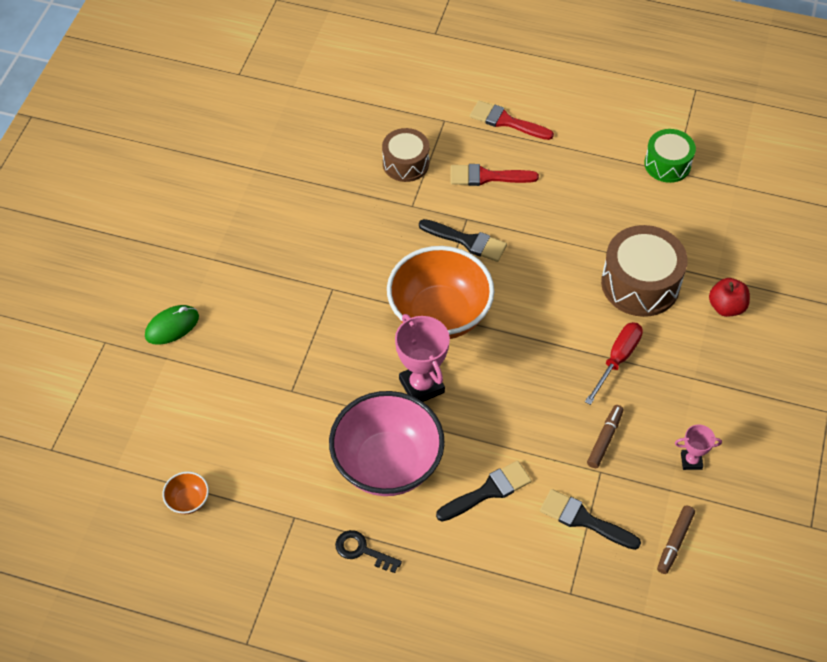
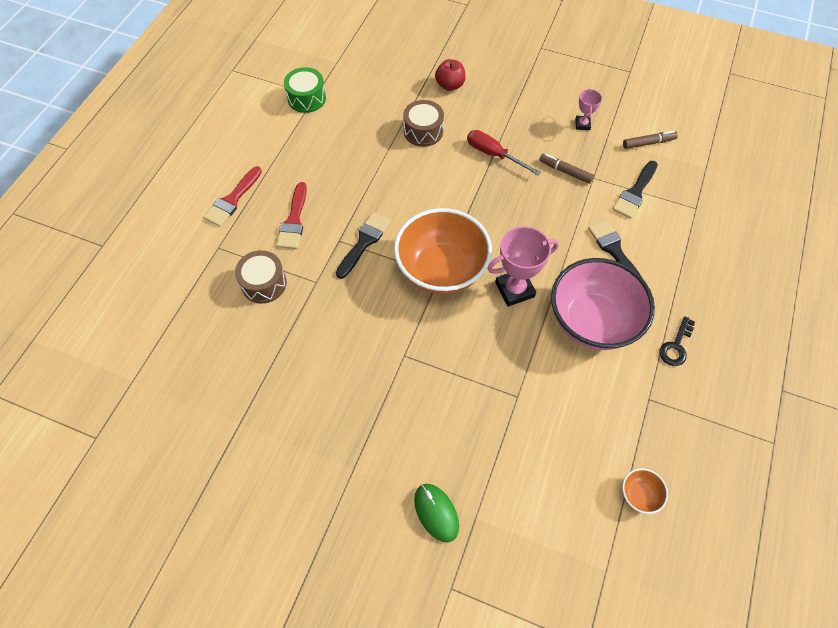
camera: 85 degrees left, 5 degrees up
(640, 284) = (423, 131): brown drum -> brown drum, size x0.63
(674, 542) = (648, 143): brown marker -> brown marker turned 45 degrees counterclockwise

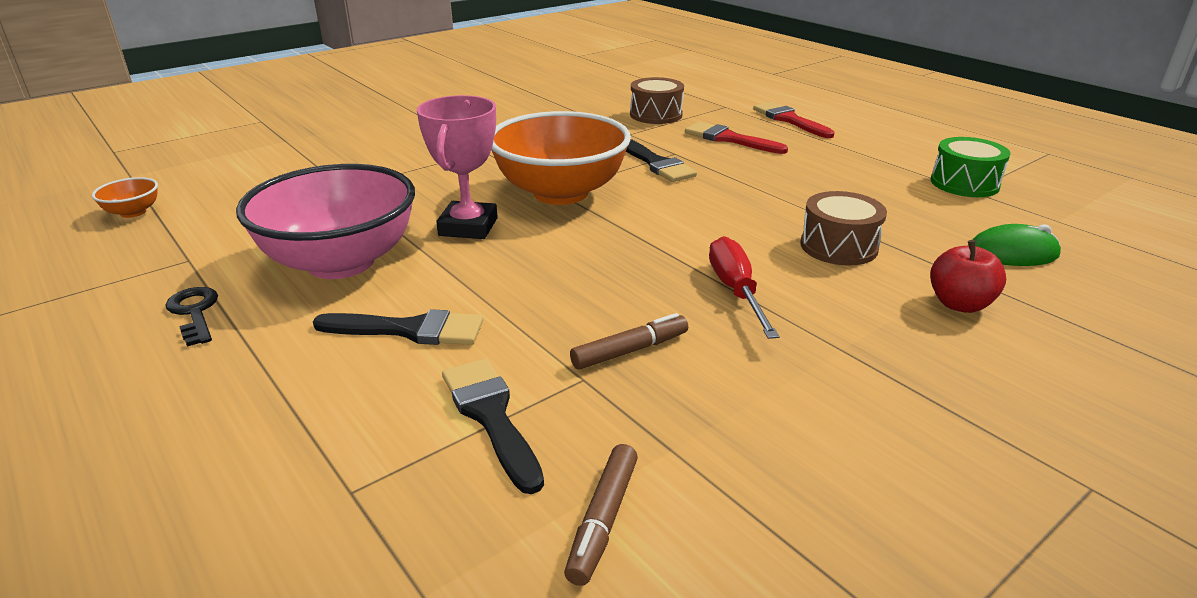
camera: 120 degrees right, 30 degrees down
(436, 512) = (320, 129): green mouse -> green mouse (1012, 253)
(493, 154) = (736, 291): red screwdriver -> red screwdriver turned 75 degrees counterclockwise
(582, 124) = (745, 431): pink trophy -> none

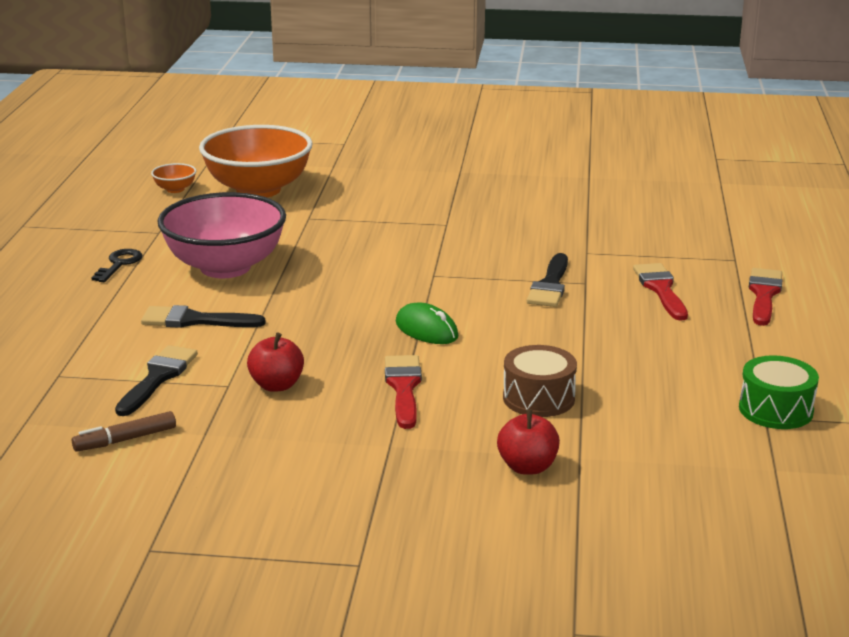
camera: 45 degrees right, 5 degrees down
(410, 330) = (195, 320): black brush -> black brush turned 135 degrees clockwise
(468, 227) = (330, 276): pink trophy -> none
(560, 193) = (433, 278): orange bowl -> orange bowl (258, 190)
(630, 350) = (276, 385): brown marker -> red apple
(656, 115) = (649, 244): brown drum -> none
(736, 291) = (403, 388): red screwdriver -> red brush
(1012, 253) = (660, 465): green mouse -> green mouse (426, 330)

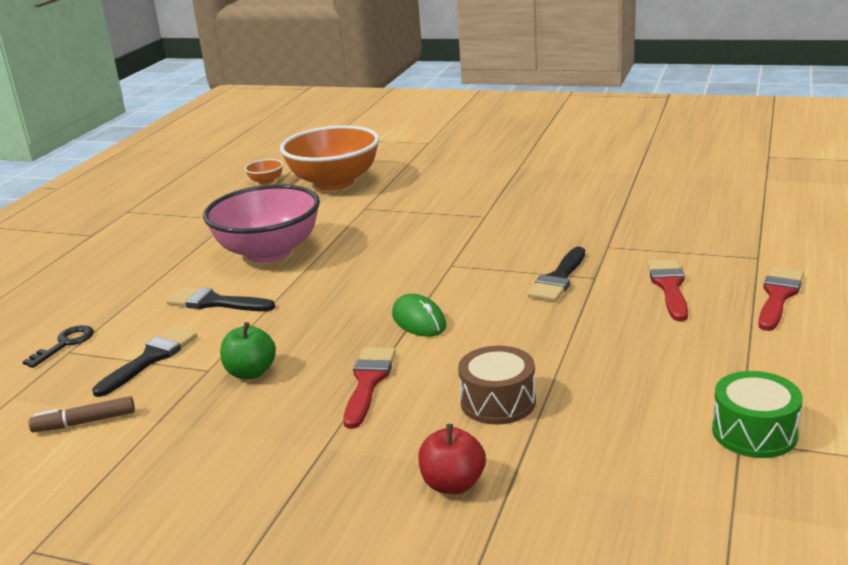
camera: 15 degrees right, 0 degrees up
(119, 264) = (182, 247): black key -> black key (65, 344)
(276, 385) = (251, 372): red apple -> green apple

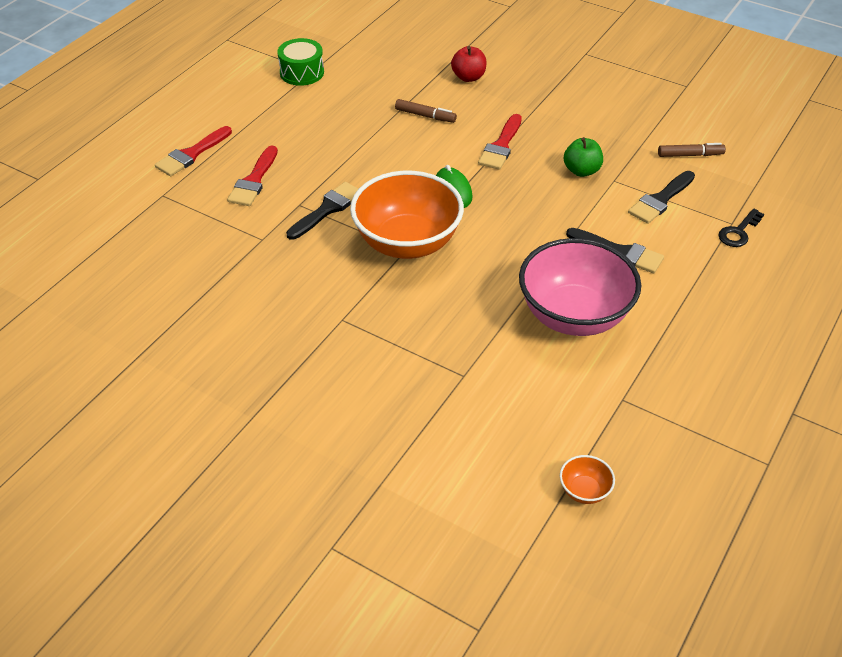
camera: 170 degrees left, 20 degrees up
(334, 182) = (490, 454): orange bowl -> orange bowl (407, 243)
(498, 402) = (425, 116): brown drum -> brown marker

